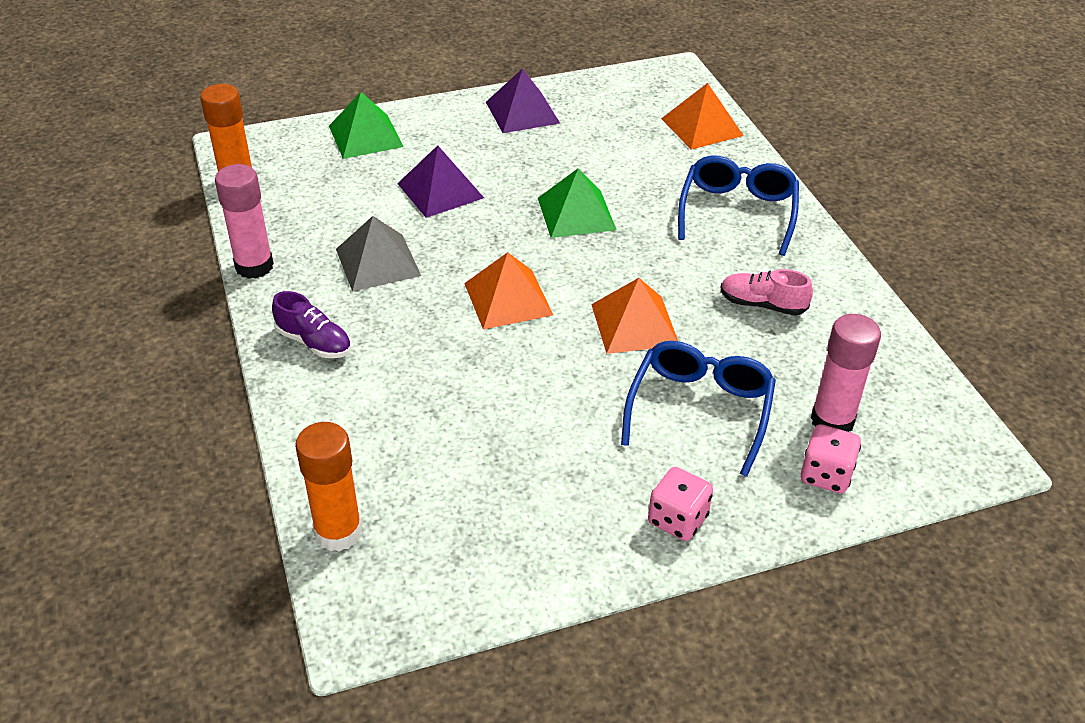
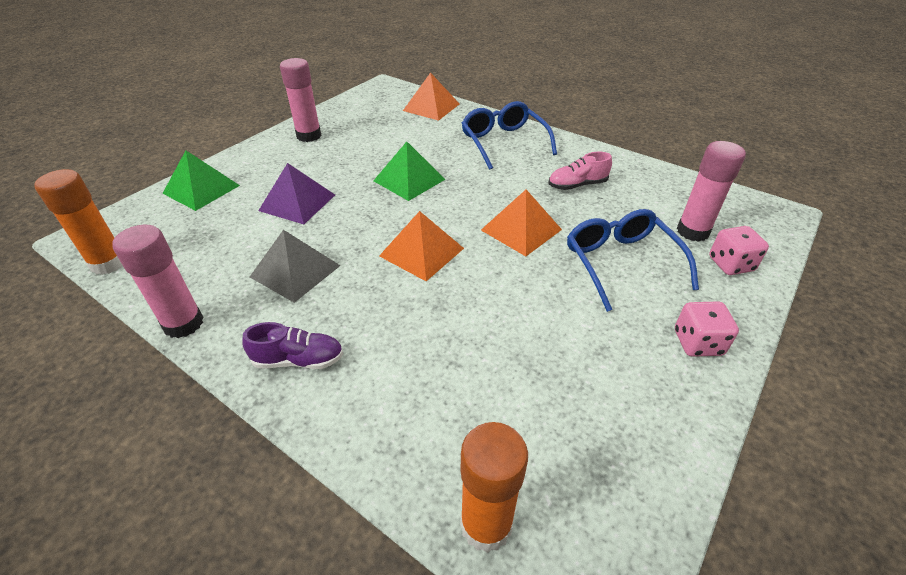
camera: 35 degrees left, 0 degrees up
(522, 112) = (309, 136): purple pyramid -> pink glue stick

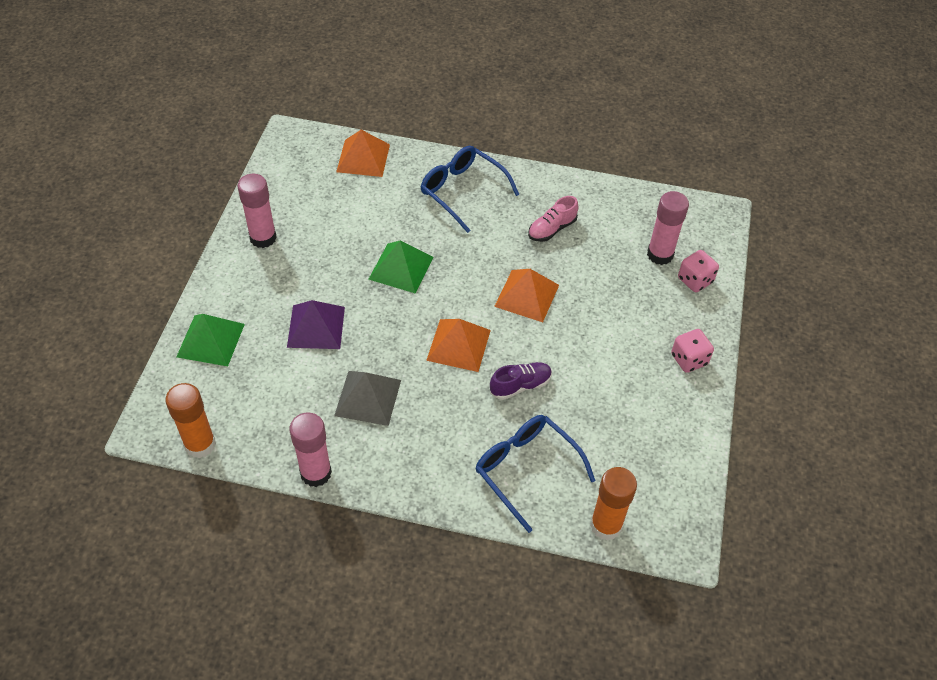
camera: 25 degrees left, 10 degrees up
(298, 360) = (426, 469): purple shoe -> purple shoe (520, 386)
(621, 263) = (616, 305): blue glasses -> blue glasses (526, 470)

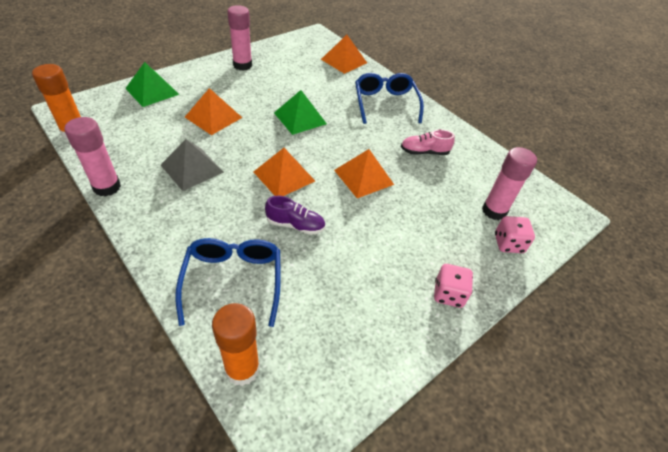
camera: 35 degrees right, 5 degrees down
(316, 326) = (213, 117): purple pyramid -> orange pyramid

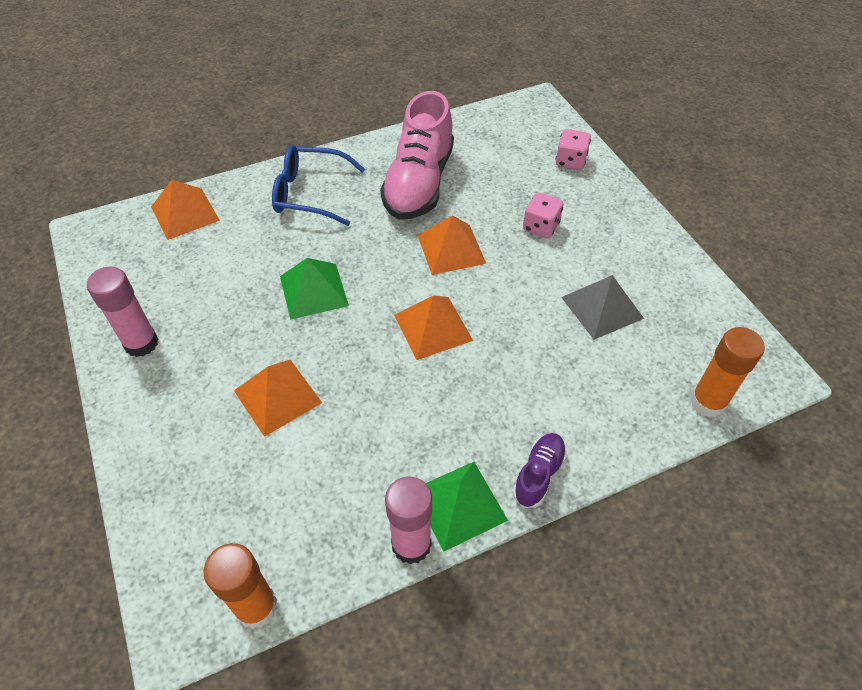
camera: 70 degrees left, 5 degrees up
(152, 91) = (170, 483): green pyramid -> green pyramid (459, 504)
(192, 168) = (394, 431): grey pyramid -> grey pyramid (602, 307)
(233, 281) = (598, 400): blue glasses -> none
(295, 225) = (521, 329): purple shoe -> purple shoe (538, 474)
(424, 152) = (419, 183): pink shoe -> pink shoe, size x2.15
(448, 294) = (628, 224): pink dice -> pink dice (540, 227)
(494, 211) = (525, 156): pink glue stick -> none

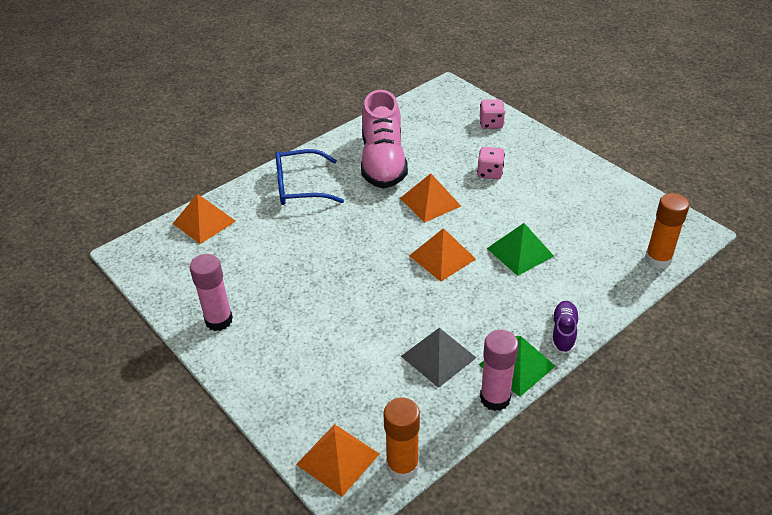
camera: 15 degrees left, 10 degrees down
(277, 396) = (347, 330): orange pyramid -> orange pyramid (338, 459)
(313, 290) = (338, 253): green pyramid -> green pyramid (520, 252)
(602, 307) = (559, 216): grey pyramid -> grey pyramid (438, 356)

